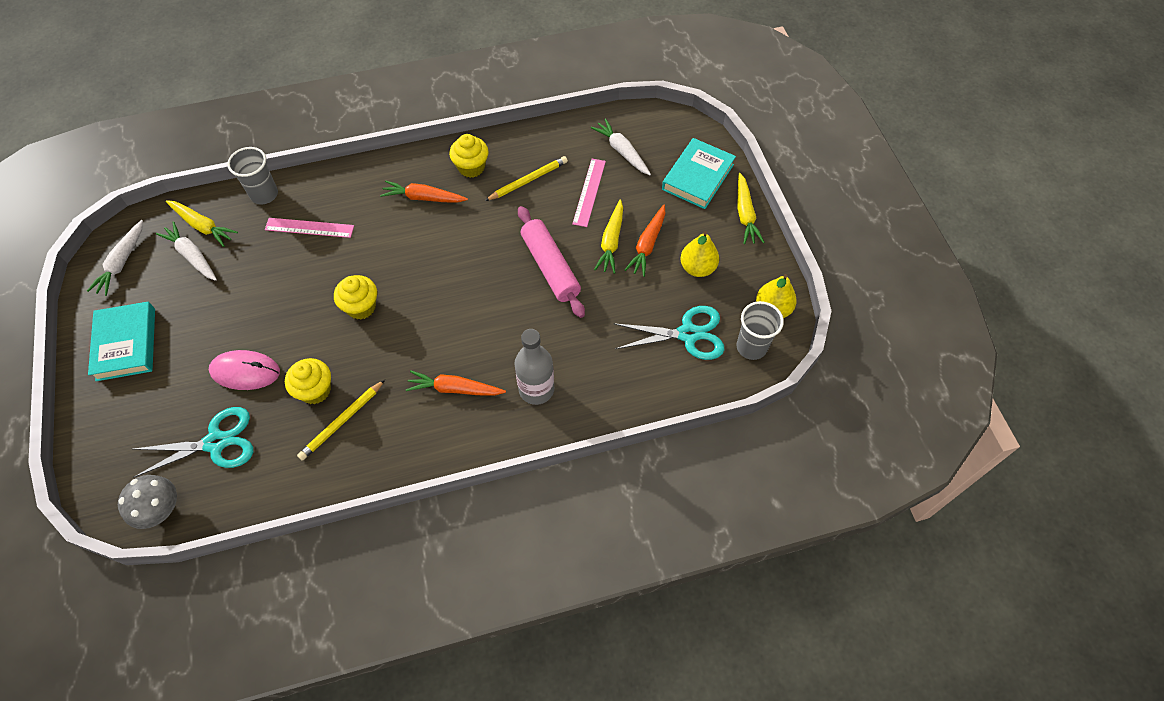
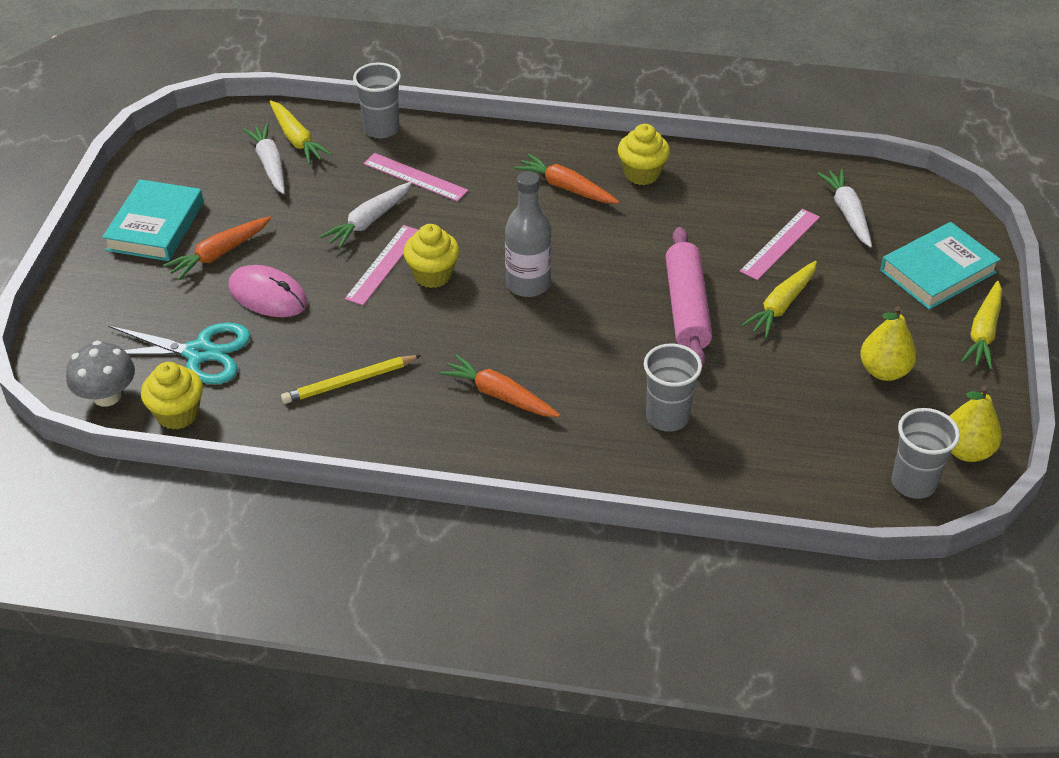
camera: 25 degrees right, 15 degrees down
(122, 262) = (192, 147): white carrot -> white carrot (369, 221)
(315, 390) = (336, 340): yellow cupcake -> yellow cupcake (178, 414)
(320, 312) = (383, 264): none -> pink ruler
(528, 180) = (707, 208): yellow pencil -> none
(536, 389) = (600, 430): grey bottle -> grey bottle (528, 284)
(576, 360) = (667, 417): none -> grey cup
(647, 245) = (828, 324): orange carrot -> orange carrot (219, 254)
(688, 334) = (832, 439): turquoise scissors -> none

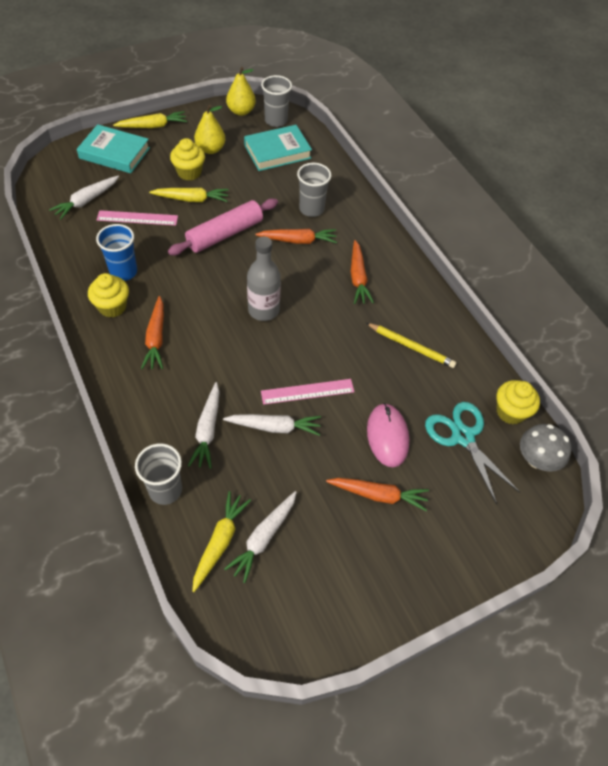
camera: 130 degrees left, 10 degrees up
(155, 226) = (389, 563): turquoise book -> turquoise book (277, 152)
(415, 177) = (207, 430): pink ruler -> white carrot
(432, 275) = (295, 360): yellow cupcake -> yellow cupcake (189, 172)
(616, 371) = (298, 240): none -> orange carrot
(691, 200) = (123, 272): none -> blue cup

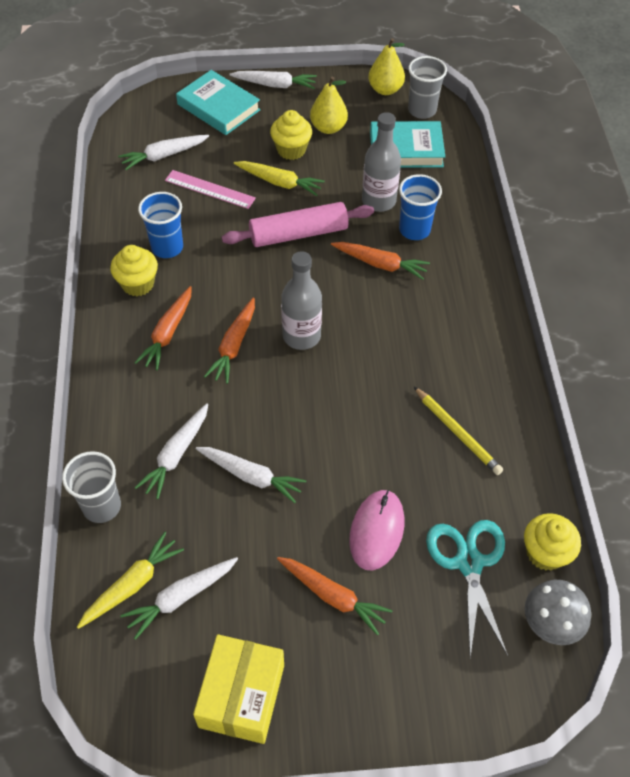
camera: 25 degrees right, 0 degrees up
(153, 126) = (275, 85): yellow carrot -> white carrot
(275, 194) = (378, 201): none -> grey bottle
(307, 392) = (307, 447): pink ruler -> none
(311, 209) = (414, 230): grey cup -> blue cup
(346, 594) = (242, 695): none -> yellow box
(358, 277) = (432, 329): orange carrot -> orange carrot (234, 346)

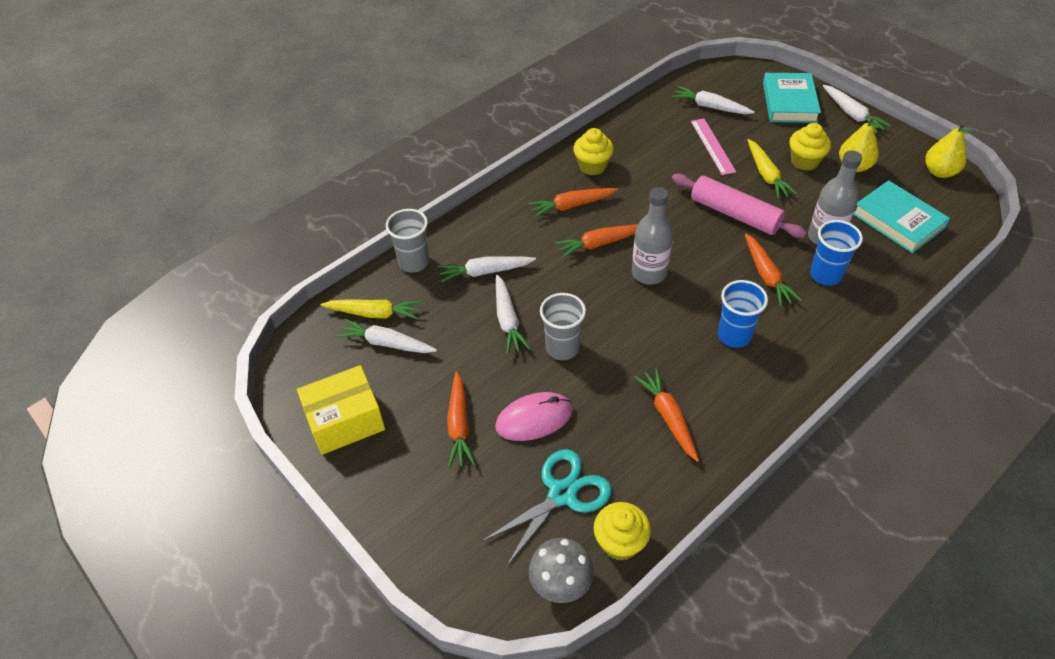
camera: 55 degrees right, 5 degrees down
(167, 247) = (638, 159): blue cup -> blue cup (734, 335)
(422, 110) = (951, 205): grey cup -> grey cup (562, 348)
(457, 432) = (668, 417): yellow pencil -> orange carrot

